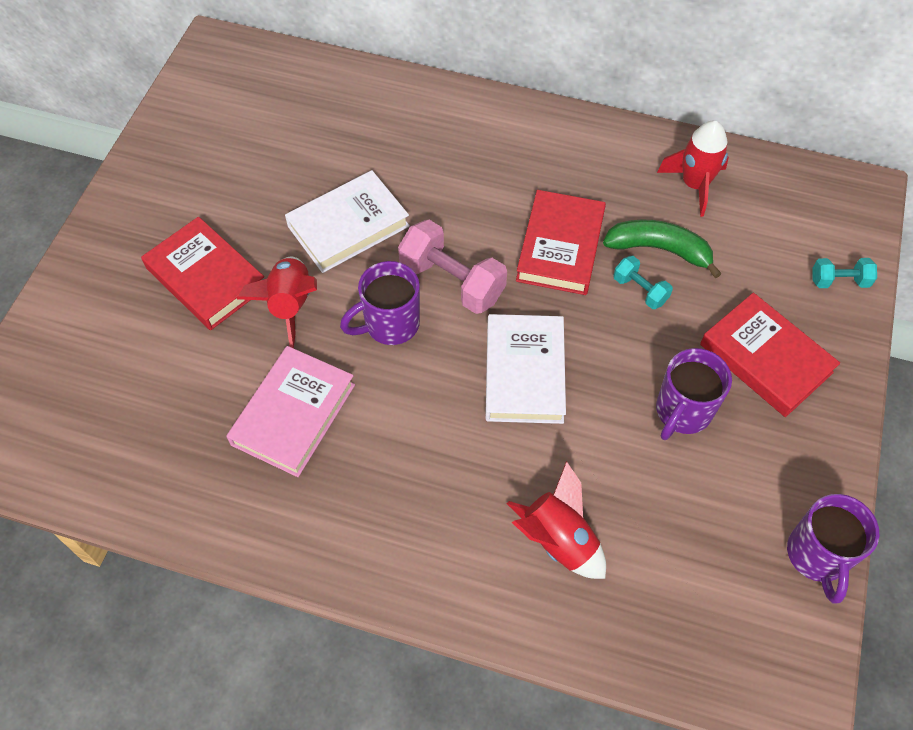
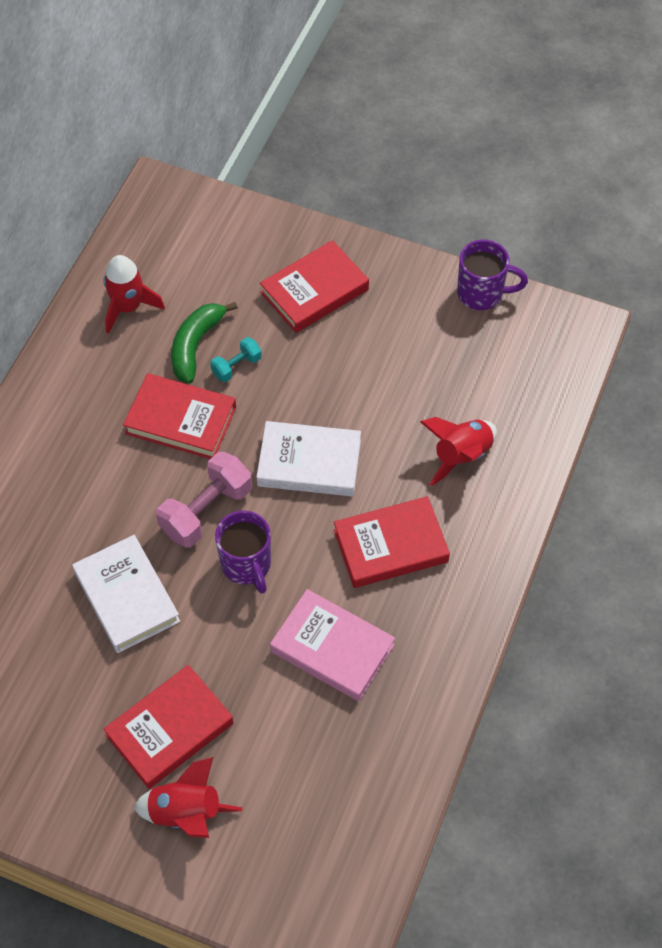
camera: 85 degrees left, 0 degrees up
(290, 305) = (213, 651): red rocket -> red rocket (186, 813)
(424, 466) = (390, 546): none -> red book
(682, 412) = (357, 356): purple mug -> none
(839, 281) = (247, 227): turquoise dumbbell -> none

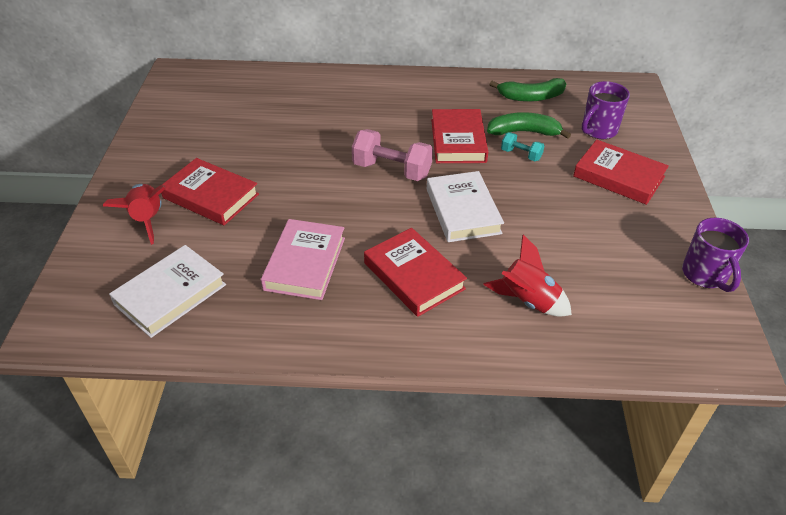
camera: 70 degrees right, 15 degrees down
(127, 597) = (306, 152): white book -> white book (170, 295)
(128, 307) = (531, 97): red rocket -> green banana
(247, 565) = (357, 200): purple mug -> purple mug (598, 131)

